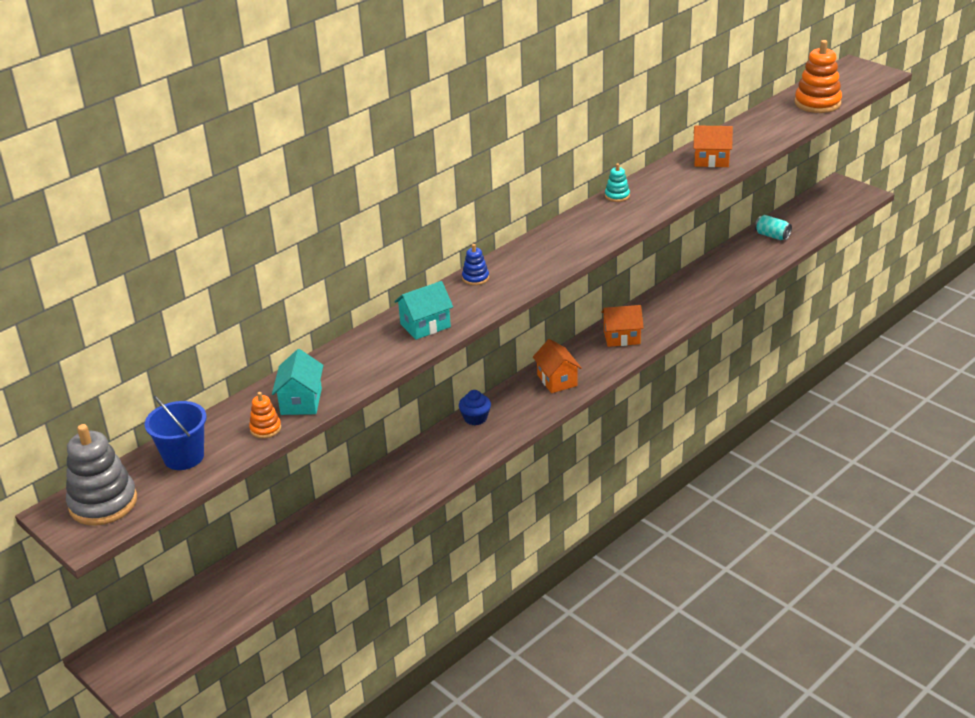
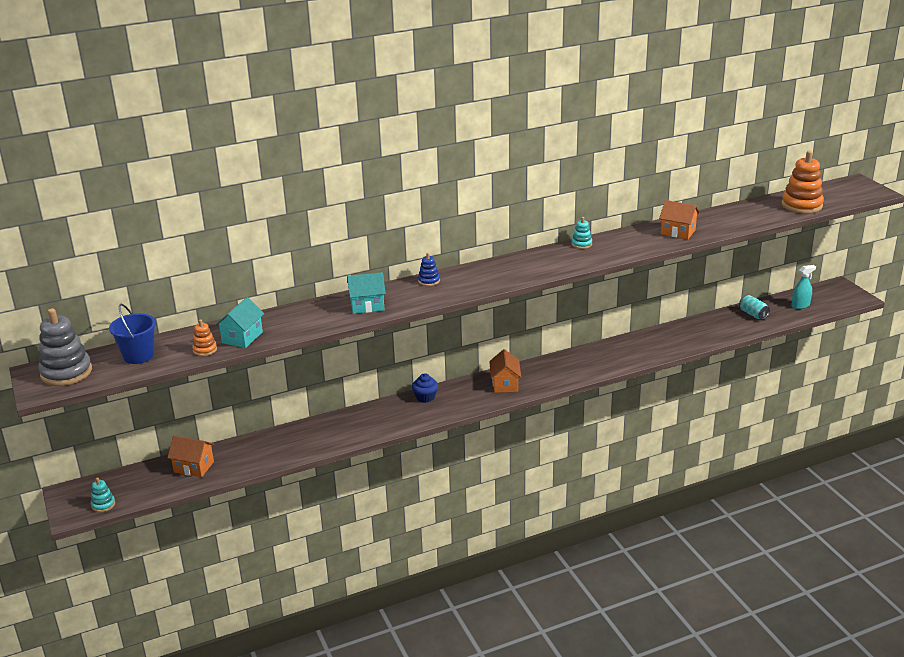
camera: 20 degrees right, 5 degrees down
(163, 658) = (103, 505): none -> turquoise stacking toy
(622, 337) = (576, 364): orange house -> orange house (194, 467)
(814, 215) = (800, 305): none -> turquoise spray bottle

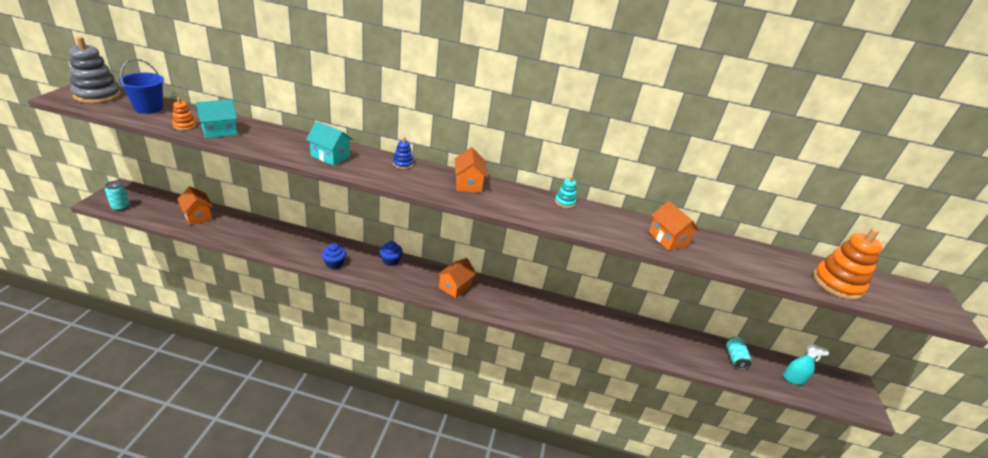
camera: 30 degrees right, 5 degrees up
(103, 505) = (121, 207): turquoise stacking toy -> turquoise can
(384, 426) = (334, 263): none -> blue cupcake
(499, 268) = (468, 184): none -> orange house

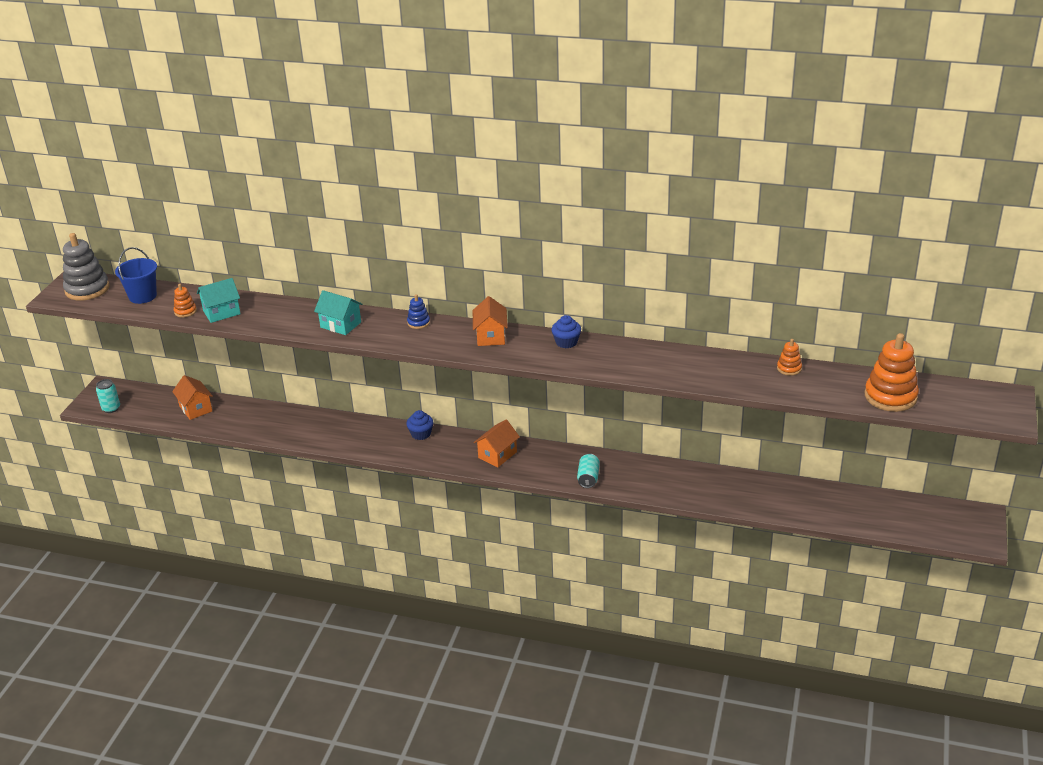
camera: 10 degrees right, 0 degrees up
(334, 263) = (357, 444): blue cupcake -> blue cupcake (566, 342)
(565, 202) = (598, 343): turquoise stacking toy -> none
(668, 239) = (707, 370): orange house -> none
(735, 358) = (831, 500): turquoise can -> turquoise can (588, 478)
(737, 246) = (789, 368): none -> orange stacking toy
(793, 379) = (899, 516): turquoise spray bottle -> none

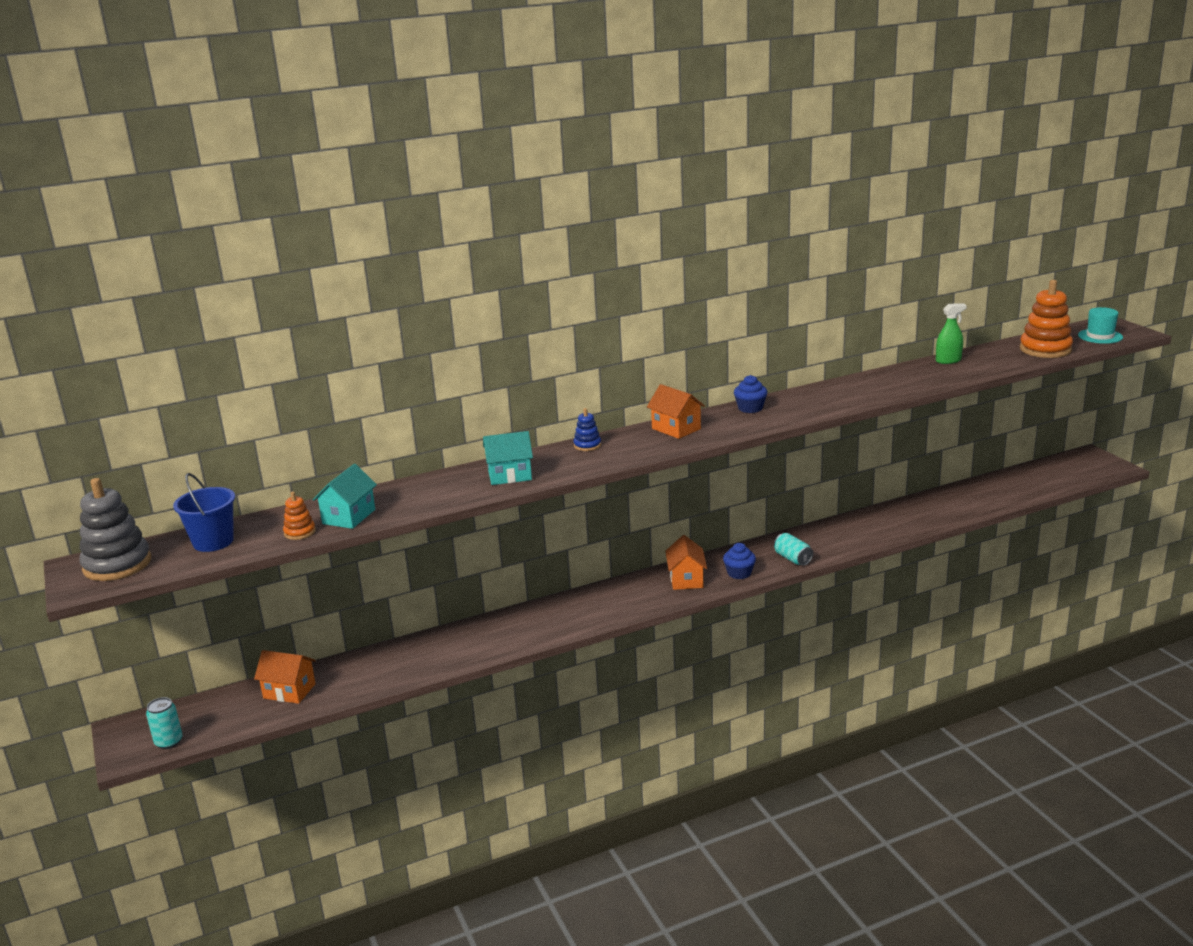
camera: 40 degrees left, 10 degrees down
(421, 434) = (586, 598): blue cupcake -> blue cupcake (739, 573)
(789, 368) = (948, 360): orange stacking toy -> green spray bottle
(969, 406) = (1100, 336): none -> turquoise hat

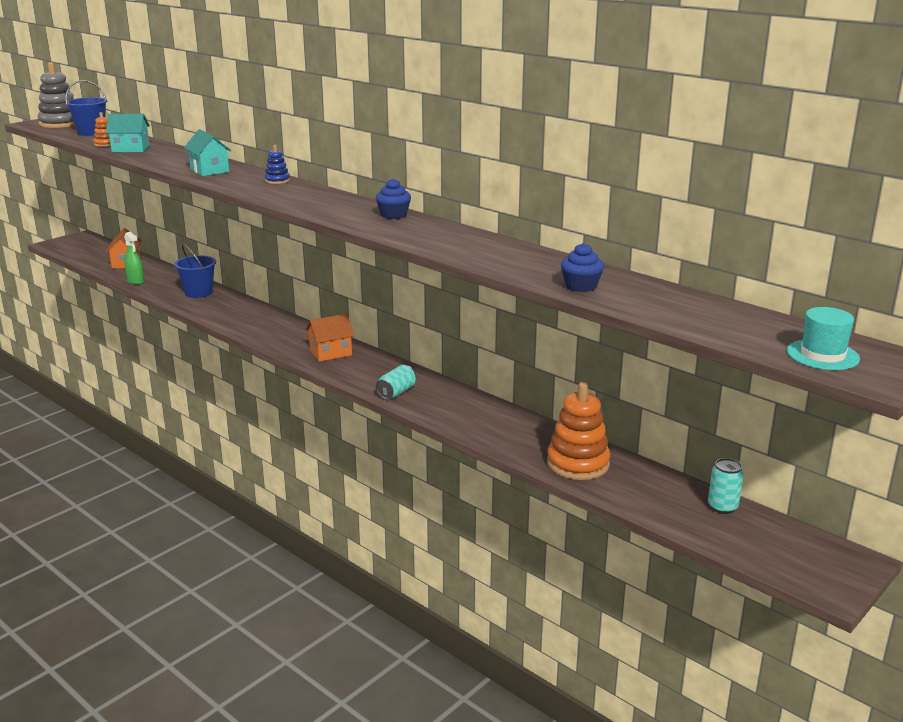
camera: 65 degrees right, 0 degrees up
(169, 742) = (67, 249): turquoise can -> turquoise can (722, 507)
(453, 642) = (198, 292): none -> blue bucket
(676, 429) = (327, 199): orange house -> none
(739, 573) = (354, 372): blue cupcake -> blue cupcake (581, 286)
(948, 360) = (613, 277): green spray bottle -> green spray bottle (136, 281)
(1045, 349) = (717, 324): orange stacking toy -> orange stacking toy (578, 464)

